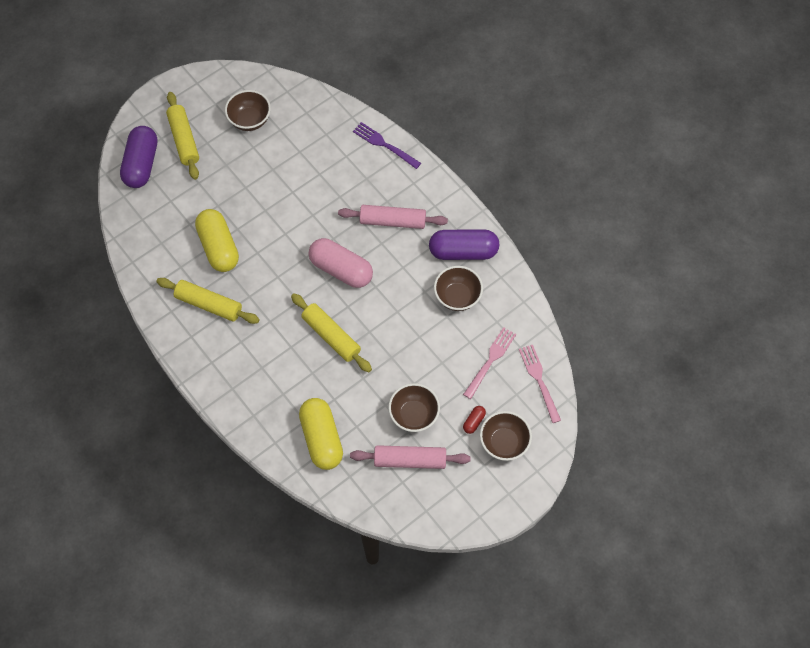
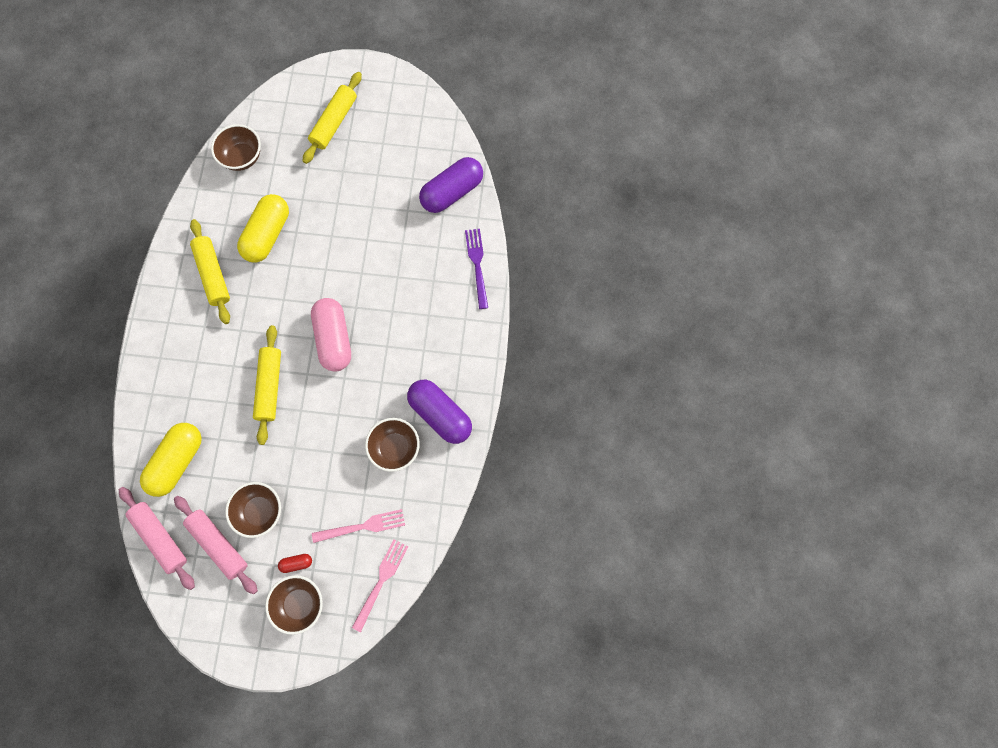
camera: 45 degrees right, 10 degrees up
(141, 164) = (284, 115): purple capsule -> purple capsule (452, 192)
(250, 120) = (398, 150): brown bowl -> brown bowl (242, 157)
(392, 221) = (414, 336): pink rolling pin -> pink rolling pin (160, 538)

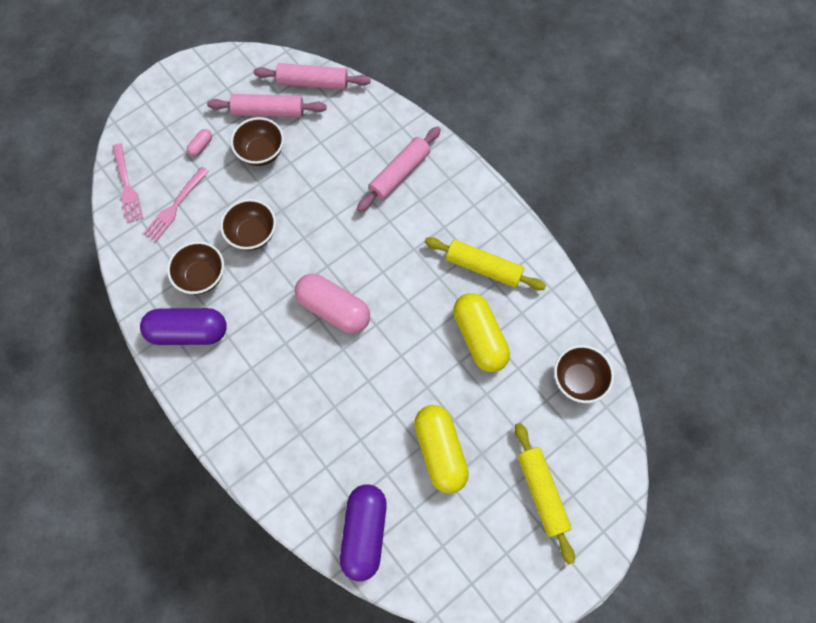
camera: 135 degrees right, 5 degrees down
(177, 461) = (355, 131): yellow capsule -> yellow capsule (440, 451)
(187, 395) = (399, 173): none -> pink rolling pin
(270, 386) = (345, 232): yellow rolling pin -> none
(296, 563) = (201, 146): red capsule -> pink capsule
(299, 604) = (174, 127): brown bowl -> brown bowl (253, 234)
(477, 265) = (274, 484): purple fork -> none

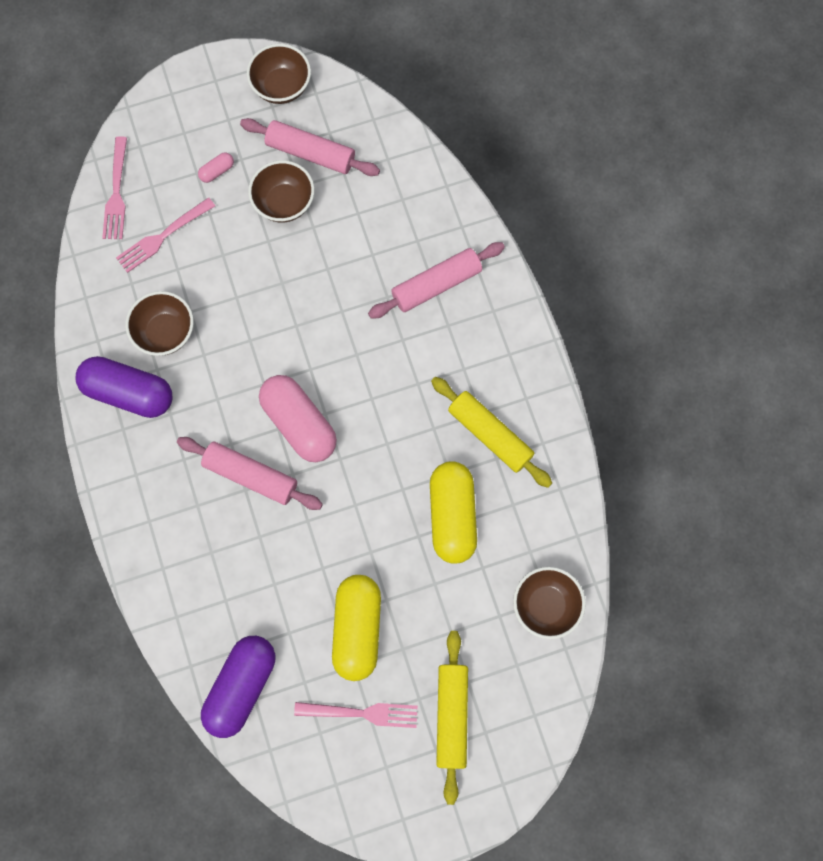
camera: 20 degrees right, 5 degrees up
(253, 234) = (239, 301): brown bowl -> brown bowl (281, 87)
(313, 82) = (376, 133): pink rolling pin -> pink rolling pin (251, 476)
(469, 517) = (361, 713): none -> pink fork

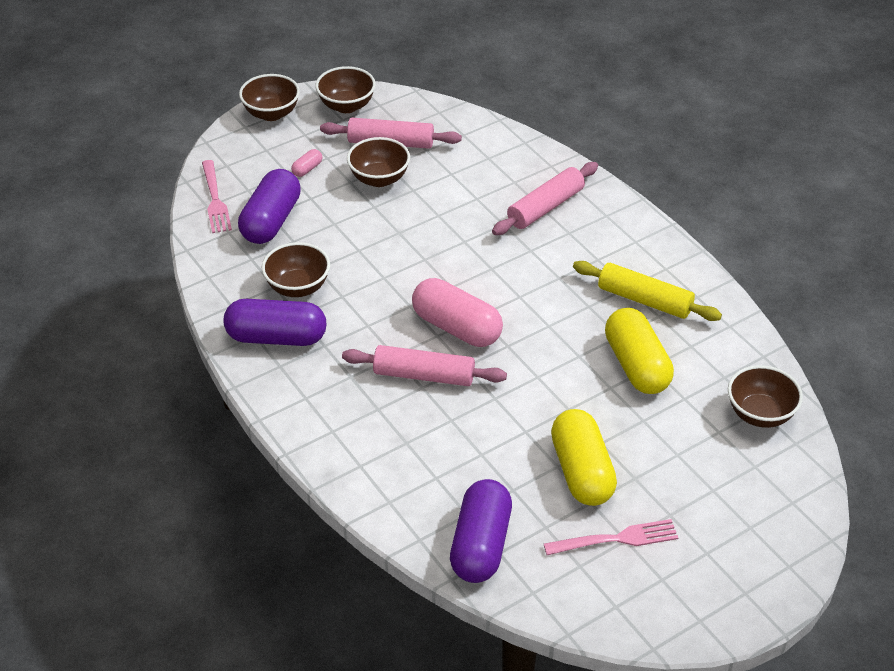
camera: 15 degrees left, 30 degrees down
(163, 236) = (271, 221): pink fork -> purple capsule
(202, 80) = (271, 113): none -> brown bowl
(452, 716) = (710, 521): yellow rolling pin -> none

